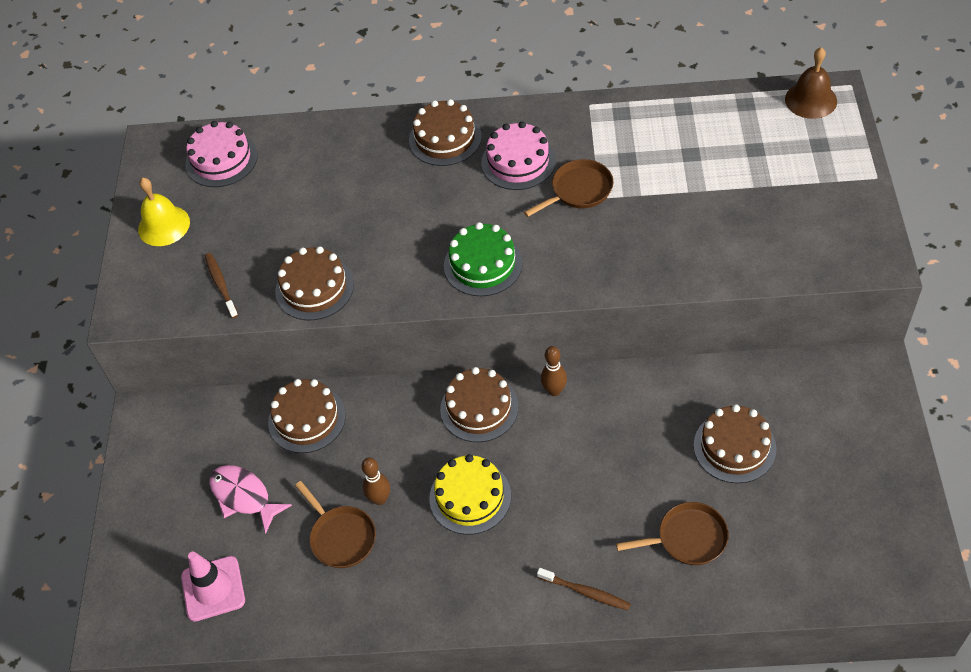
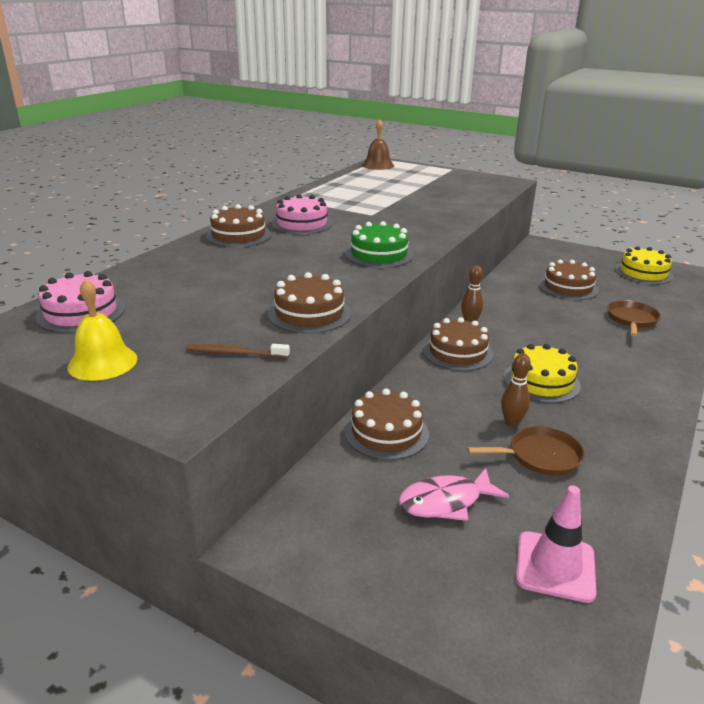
camera: 65 degrees left, 25 degrees down
(578, 190) = (356, 217): brown pan -> none
(585, 592) = (660, 365): brown toothbrush -> none
(866, 515) = (643, 273): none -> yellow cake

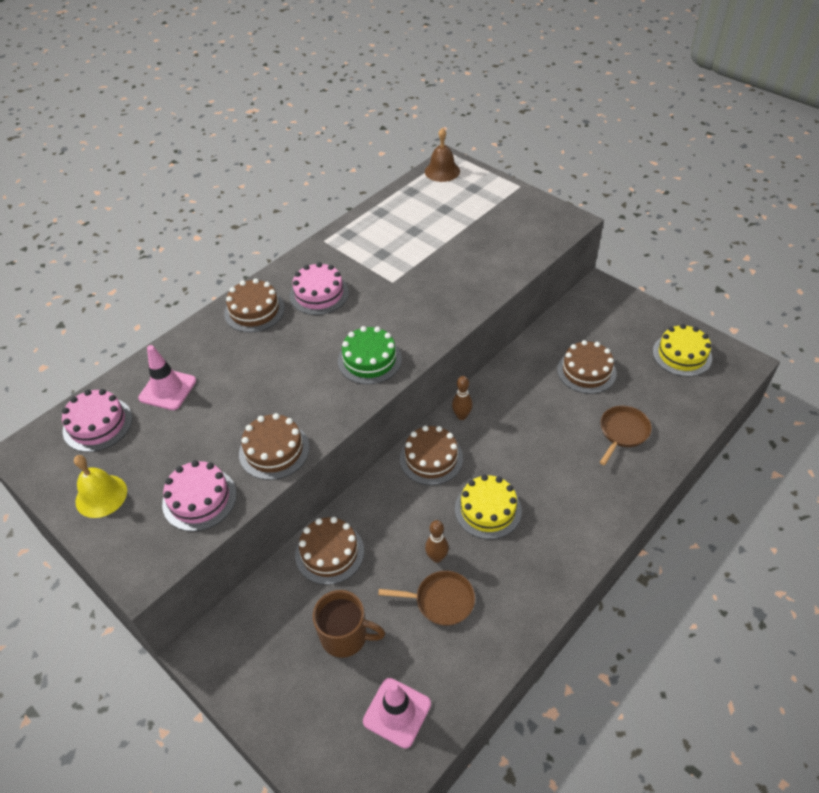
camera: 15 degrees right, 20 degrees up
(161, 285) = (167, 389): none -> pink traffic cone
(235, 353) = (199, 499): brown toothbrush -> pink cake
(445, 502) = (345, 636): pink fish -> brown mug

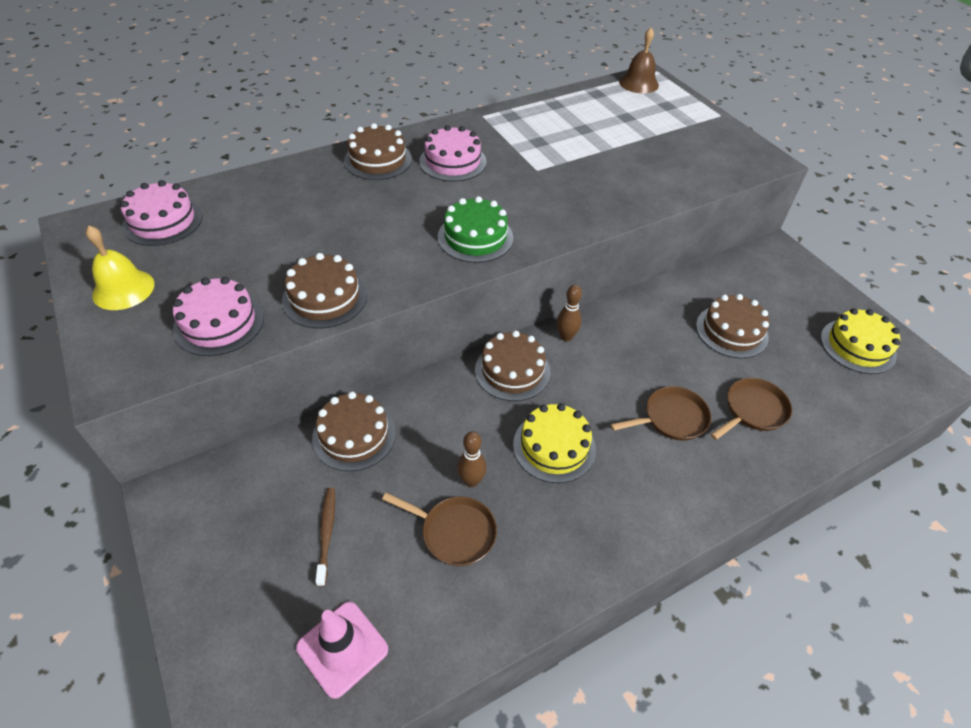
camera: 15 degrees right, 0 degrees up
(167, 389) = (250, 208): pink traffic cone -> none
(345, 636) = (326, 534): brown mug -> brown toothbrush
(566, 458) = (671, 418): none -> brown pan

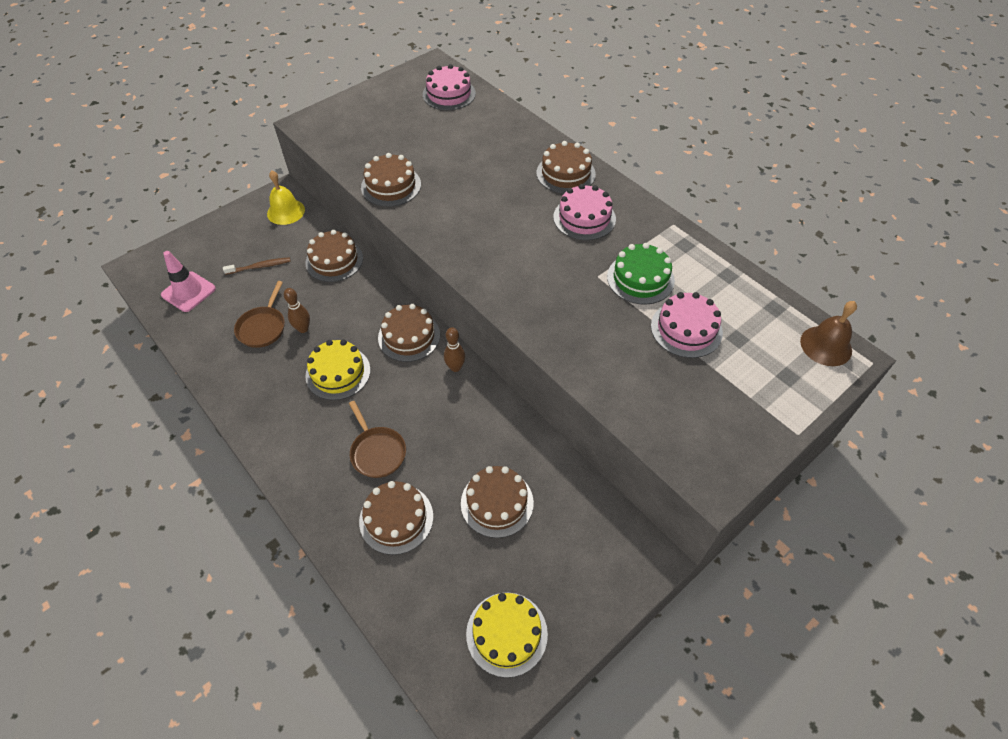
camera: 80 degrees right, 5 degrees up
(123, 289) = (379, 101): yellow bell -> yellow bell (286, 211)
(219, 323) = (358, 147): pink cake -> pink cake (686, 329)
(475, 237) = (481, 250): green cake -> green cake (640, 278)
(753, 410) = (396, 518): brown pan -> brown cake

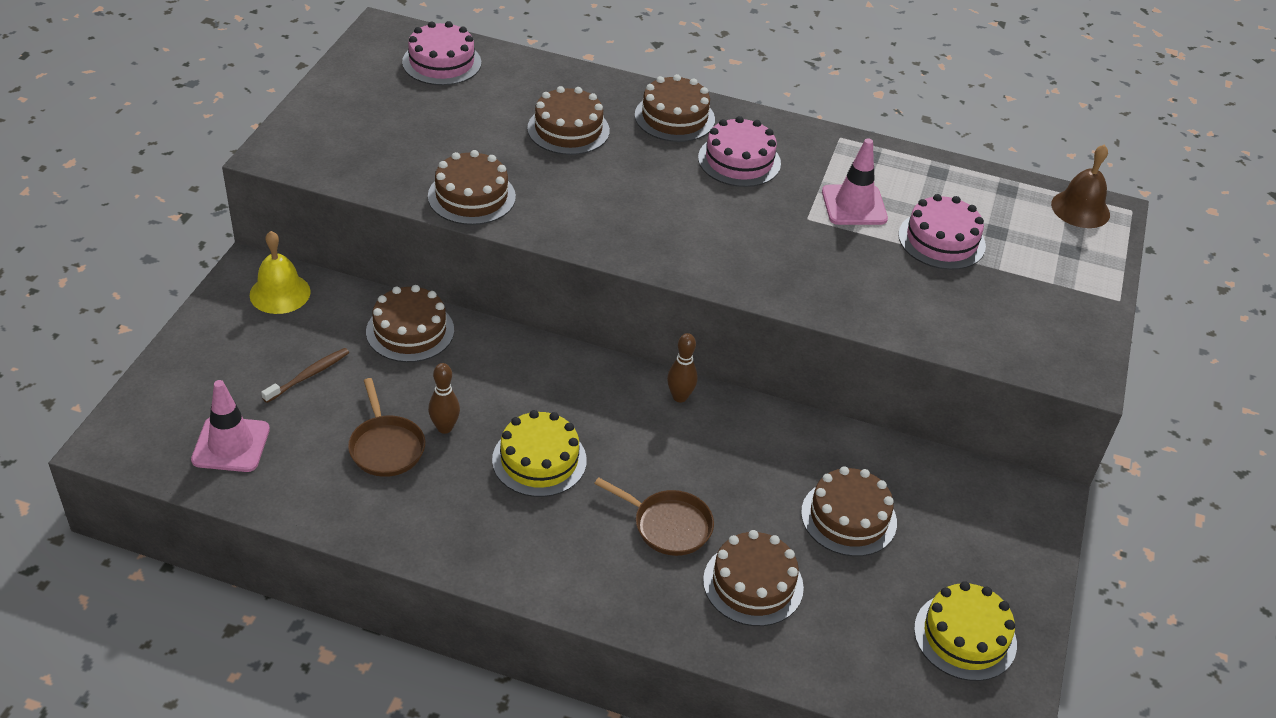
camera: 35 degrees left, 10 degrees down
(409, 336) = (592, 384): brown cake -> brown cake (568, 129)
(640, 278) = (854, 205): green cake -> pink traffic cone

